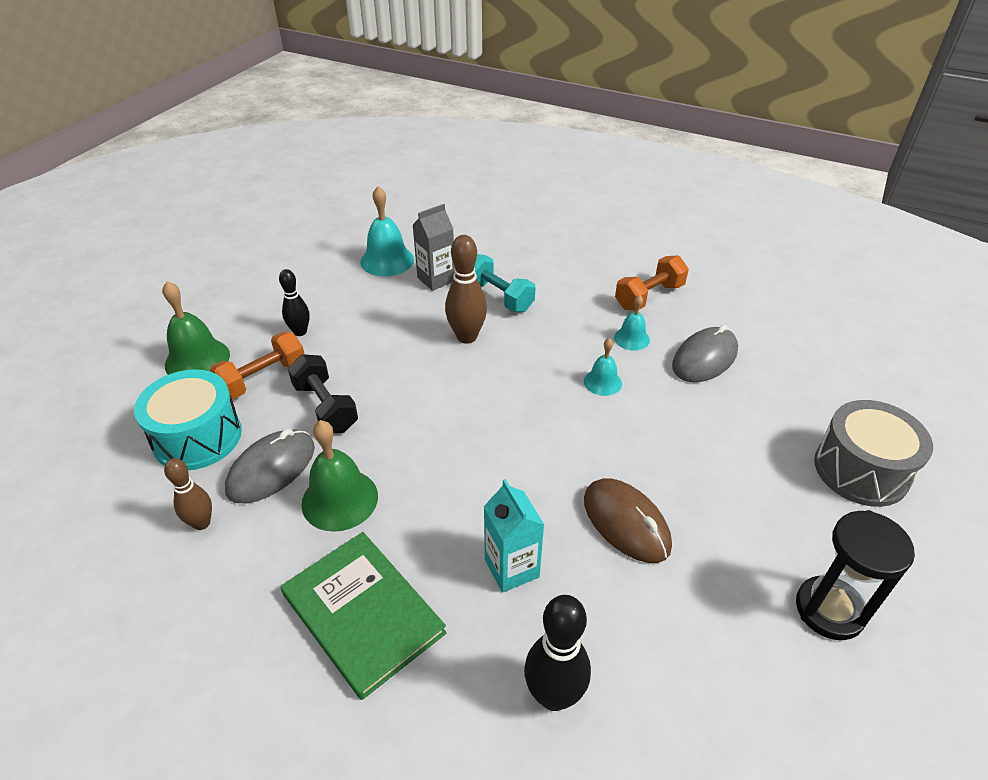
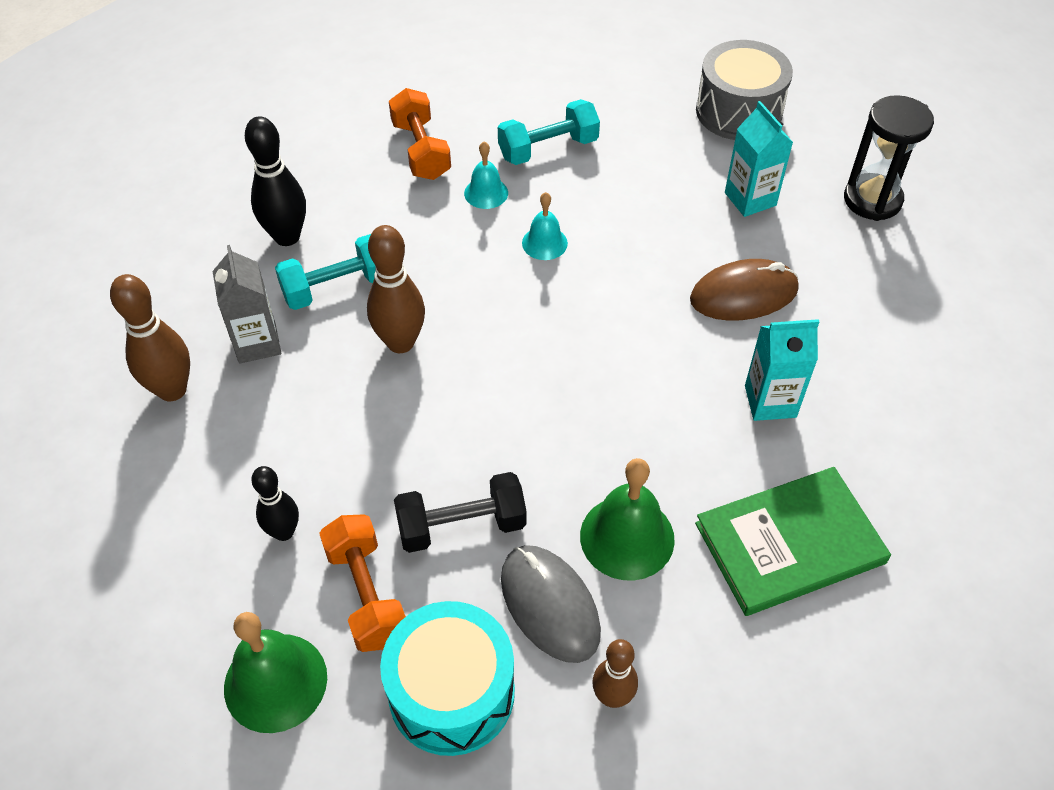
camera: 70 degrees left, 10 degrees up
(387, 260) = (172, 390): turquoise bell -> brown bowling pin
(553, 695) = (910, 411): black bowling pin -> black bowling pin (287, 237)
(704, 358) = (548, 149): grey mouse -> turquoise dumbbell
(749, 503) = (750, 199): none -> turquoise carton

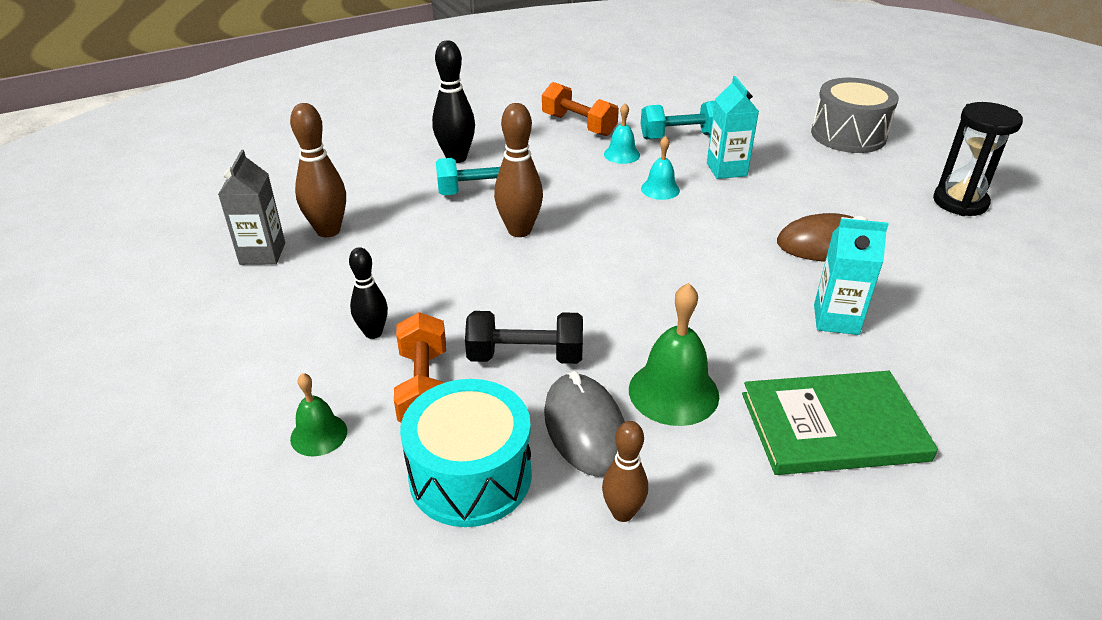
camera: 15 degrees right, 15 degrees down
(257, 343) = (406, 214): grey carton -> grey carton (262, 253)
(275, 682) = (319, 434): green bell -> green bell, size x0.59
(421, 150) = (579, 125): orange dumbbell -> orange dumbbell turned 45 degrees counterclockwise
(750, 199) = (846, 187): turquoise carton -> turquoise carton (726, 169)

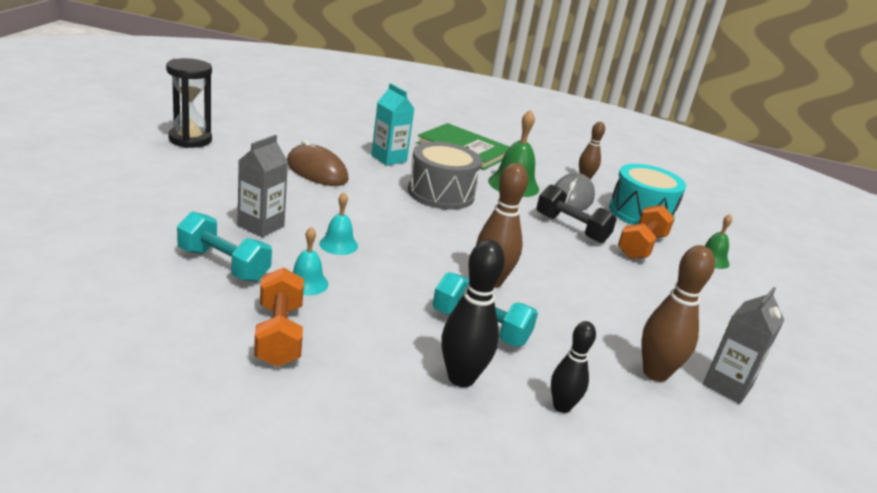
camera: 145 degrees left, 10 degrees down
(373, 333) = (656, 283): black bowling pin -> black bowling pin (561, 406)
(726, 169) = (261, 226): turquoise carton -> grey carton
(848, 135) = (112, 188): grey drum -> grey drum (441, 193)

